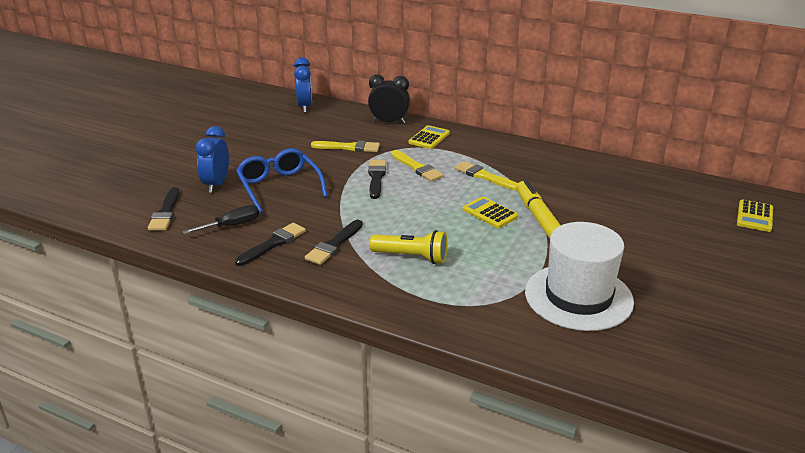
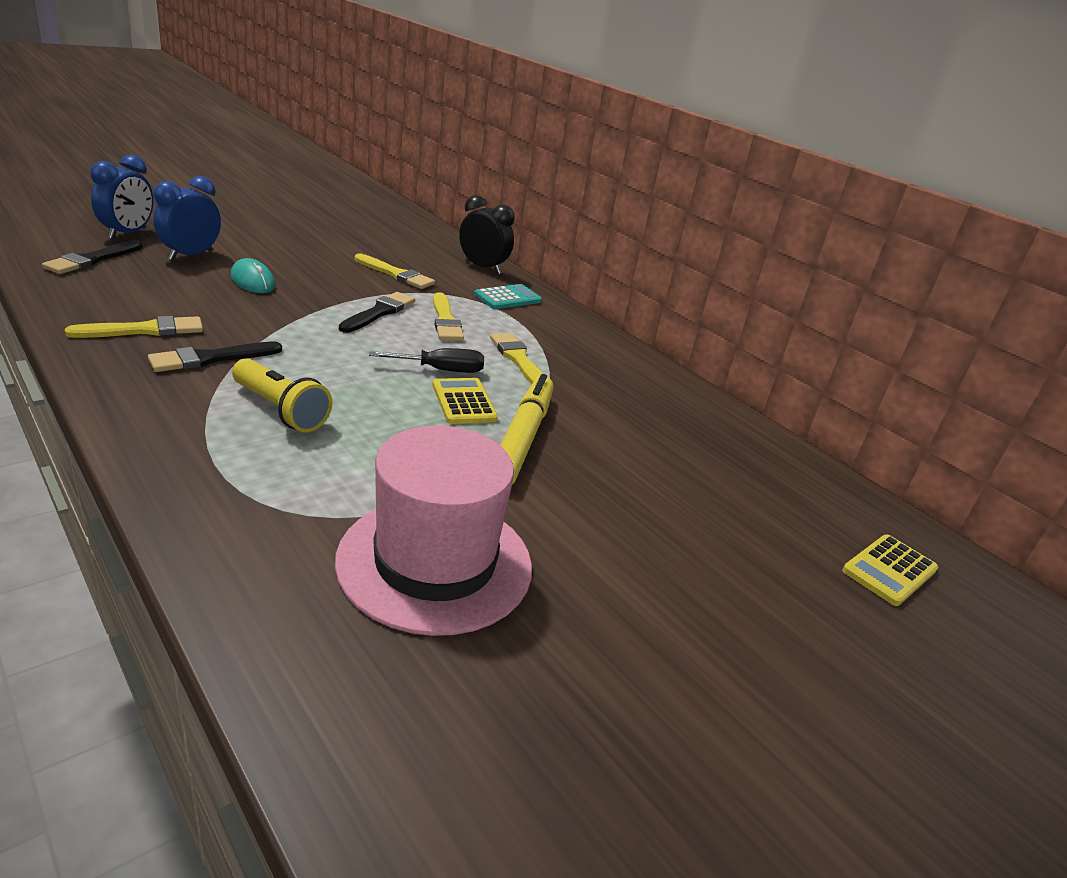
camera: 20 degrees right, 0 degrees up
(232, 226) = (134, 296): black screwdriver -> black screwdriver (441, 370)
(273, 244) = (144, 330): black brush -> yellow brush
(279, 187) = (253, 281): blue glasses -> turquoise mouse
(304, 107) = (408, 225): blue clock -> blue clock (127, 234)
(429, 138) = (507, 298): yellow calculator -> turquoise calculator
(578, 297) = (435, 562): white hat -> pink hat

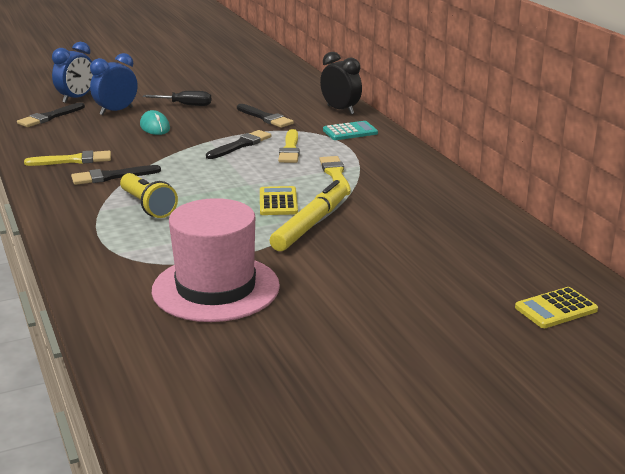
camera: 20 degrees right, 5 degrees down
(396, 274) = (265, 118): yellow brush -> black brush
(441, 370) = (271, 182): black screwdriver -> black screwdriver (186, 105)

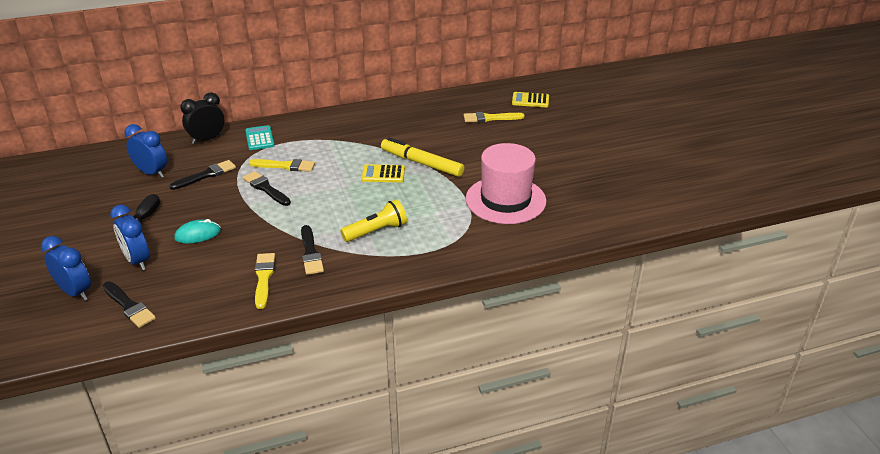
camera: 85 degrees left, 10 degrees up
(267, 97) = (151, 173): none -> blue clock
(335, 175) = (342, 149): yellow brush -> yellow brush (490, 118)
(556, 309) = (530, 100): yellow calculator -> yellow calculator turned 120 degrees clockwise

